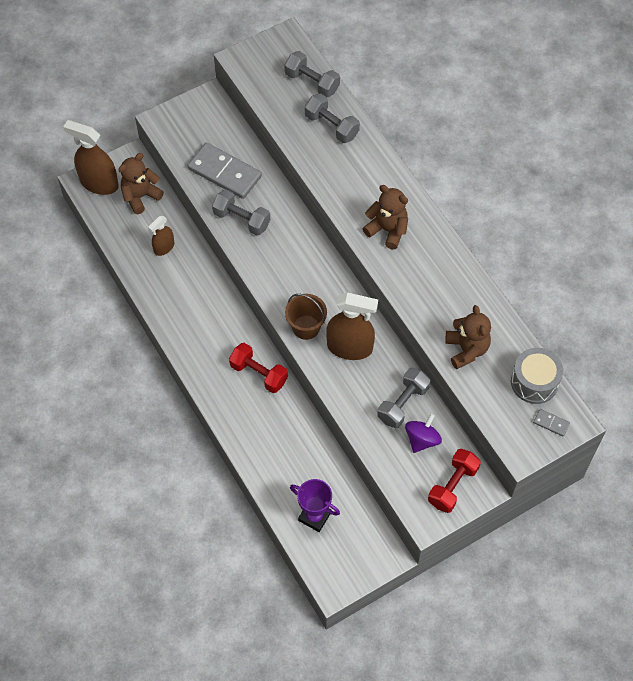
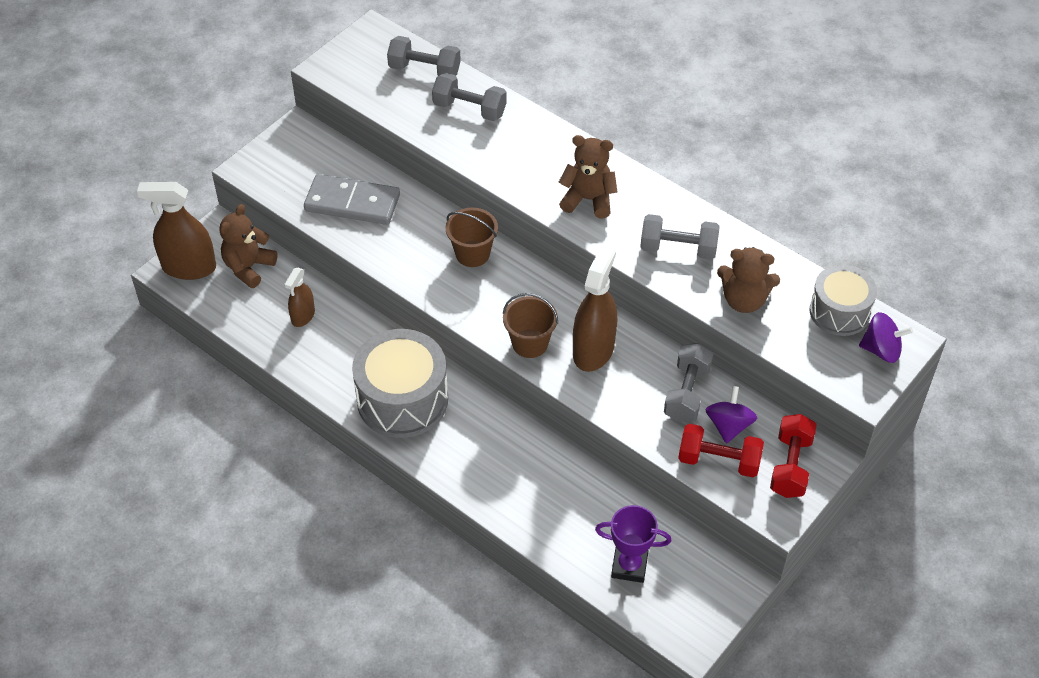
camera: 20 degrees left, 10 degrees down
(208, 336) = (402, 399): none -> grey drum
(242, 219) = (396, 248): grey dumbbell -> grey dumbbell (678, 248)
(259, 374) = (485, 423): red dumbbell -> red dumbbell (719, 461)
(294, 241) = (472, 254): none -> brown bucket
(350, 347) = (593, 350): brown spray bottle -> brown spray bottle turned 60 degrees counterclockwise
(466, 349) = (744, 300): brown teddy bear -> brown teddy bear turned 135 degrees clockwise
(551, 423) = (881, 350): grey domino -> purple spinning top

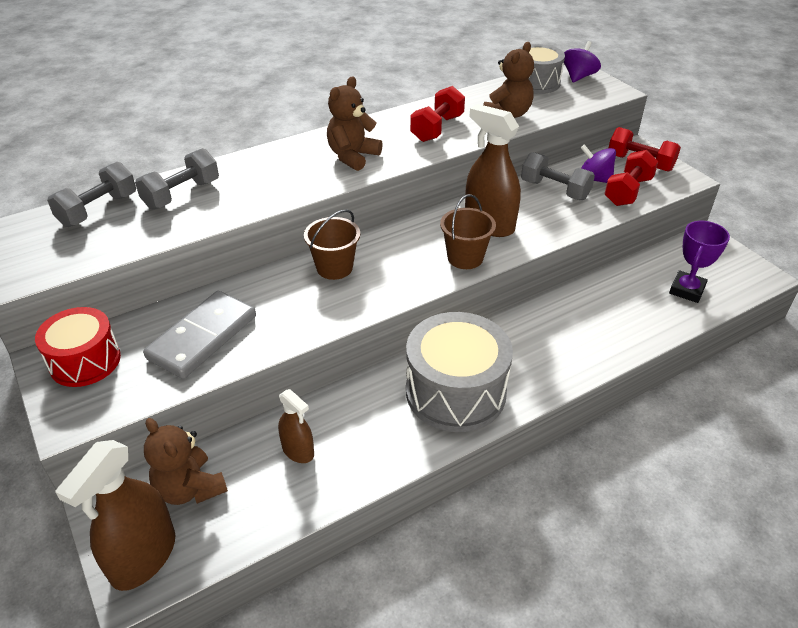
camera: 70 degrees left, 10 degrees down
(302, 149) = (85, 361): none -> red drum
(678, 248) = (437, 128): grey dumbbell -> red dumbbell

